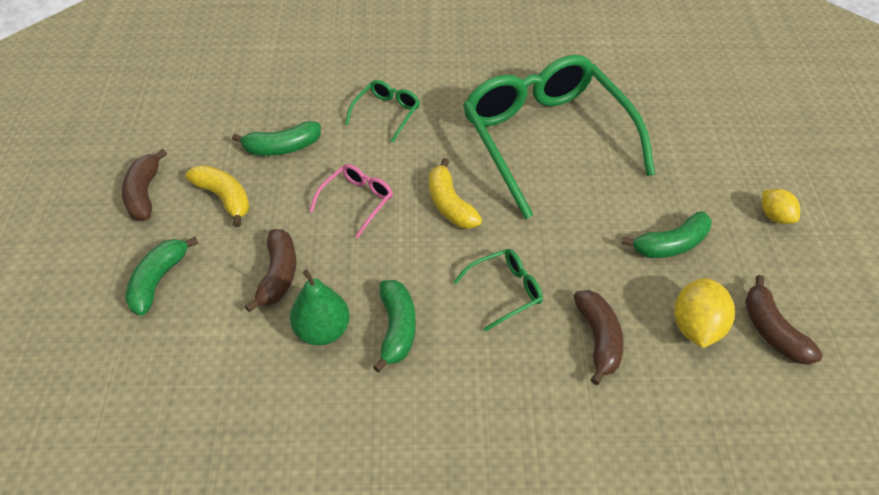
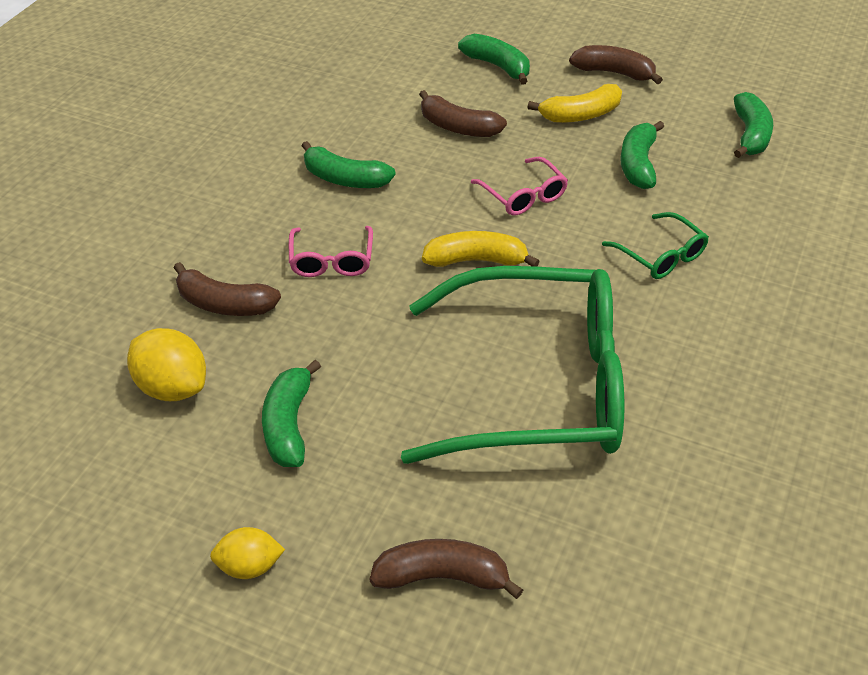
camera: 115 degrees right, 5 degrees down
(215, 97) = (750, 135): none -> green banana
(322, 331) = (377, 138): green pear -> none
(505, 291) = (331, 261): green glasses -> pink glasses
(772, 331) = (112, 452): brown banana -> brown banana (442, 577)

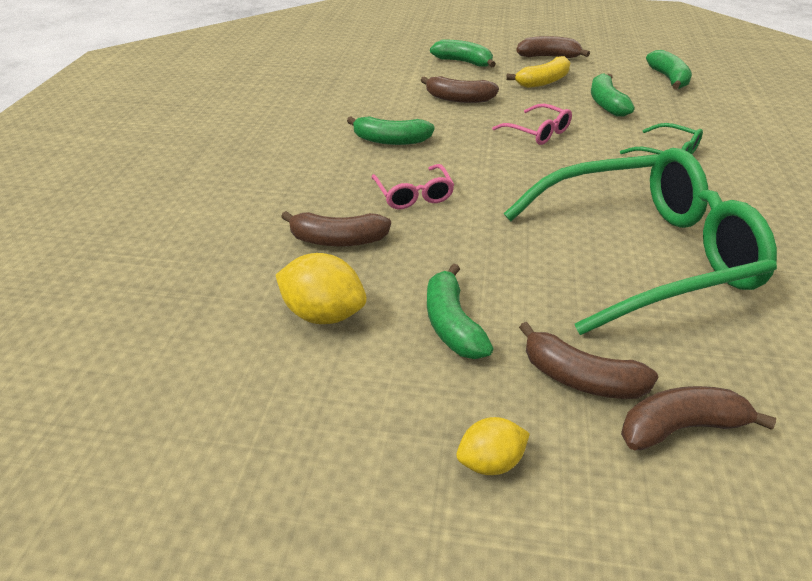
camera: 15 degrees left, 5 degrees down
(379, 507) = (580, 378): none -> brown banana
(476, 260) = (531, 177): yellow banana -> none

